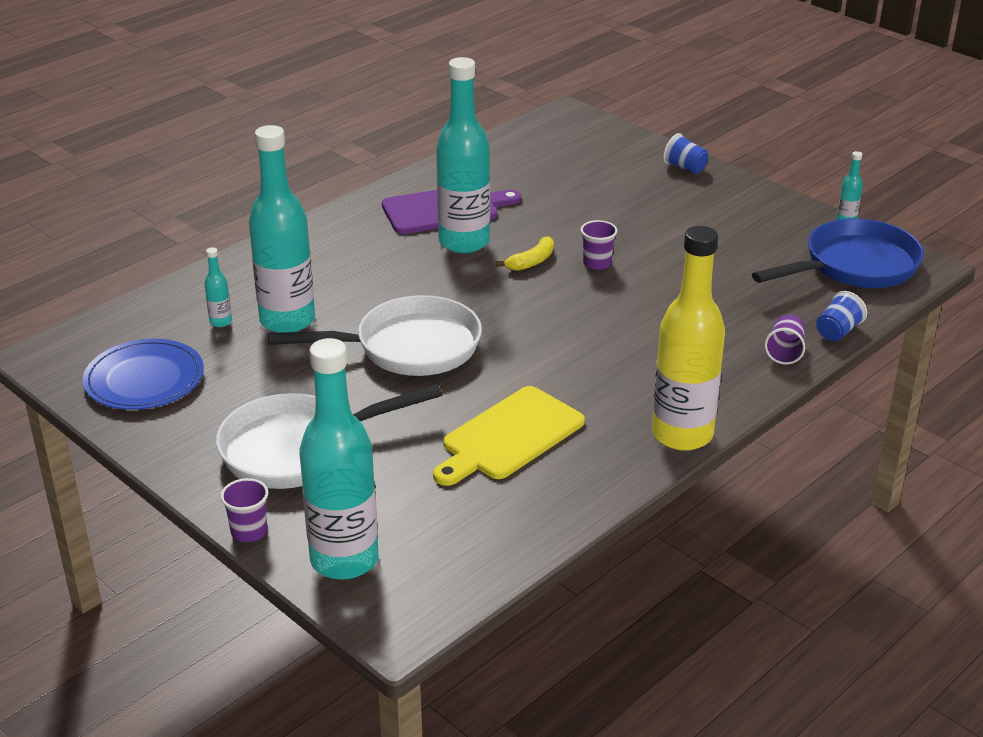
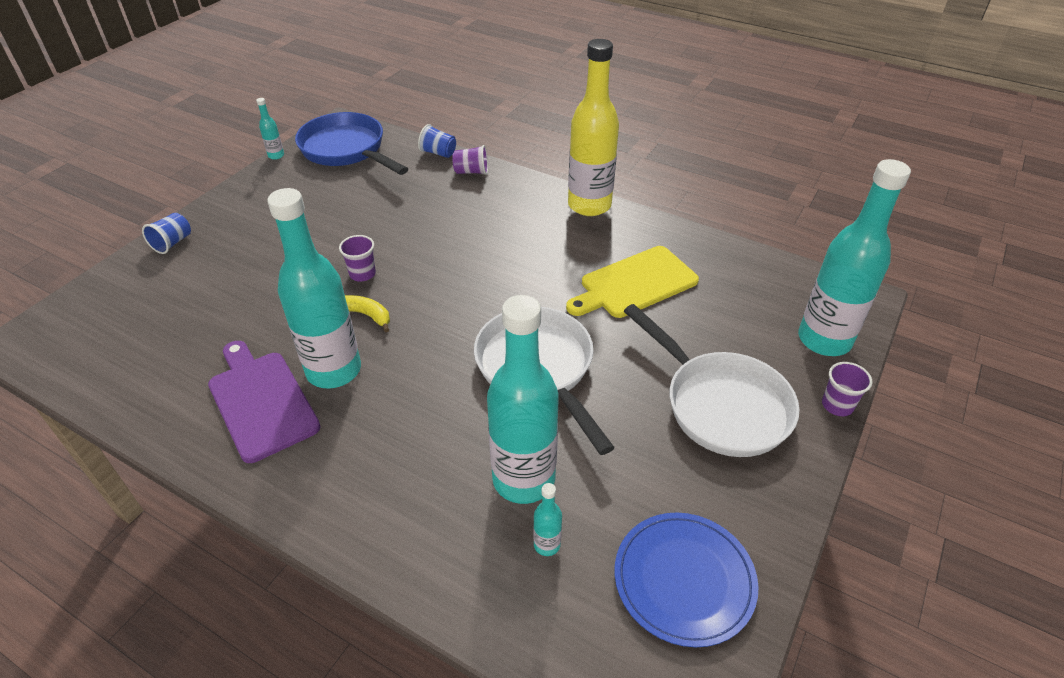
camera: 105 degrees left, 10 degrees up
(508, 436) = (634, 284): yellow cutting board -> yellow cutting board turned 120 degrees clockwise

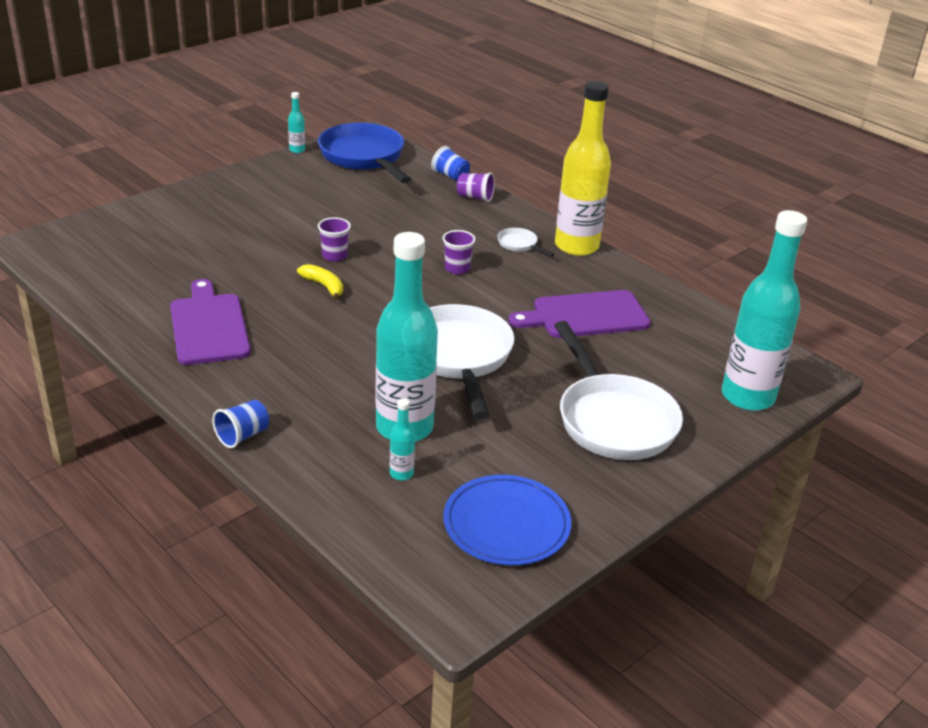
camera: 15 degrees right, 10 degrees down
(172, 243) = (179, 199): blue cup -> blue cup (242, 436)
(334, 370) = (278, 319): turquoise bottle -> none
(536, 216) = (519, 245): none -> white pan
(634, 284) = (585, 315): yellow cutting board -> purple cutting board
(837, 405) = (727, 446): purple cup -> purple cup (457, 268)

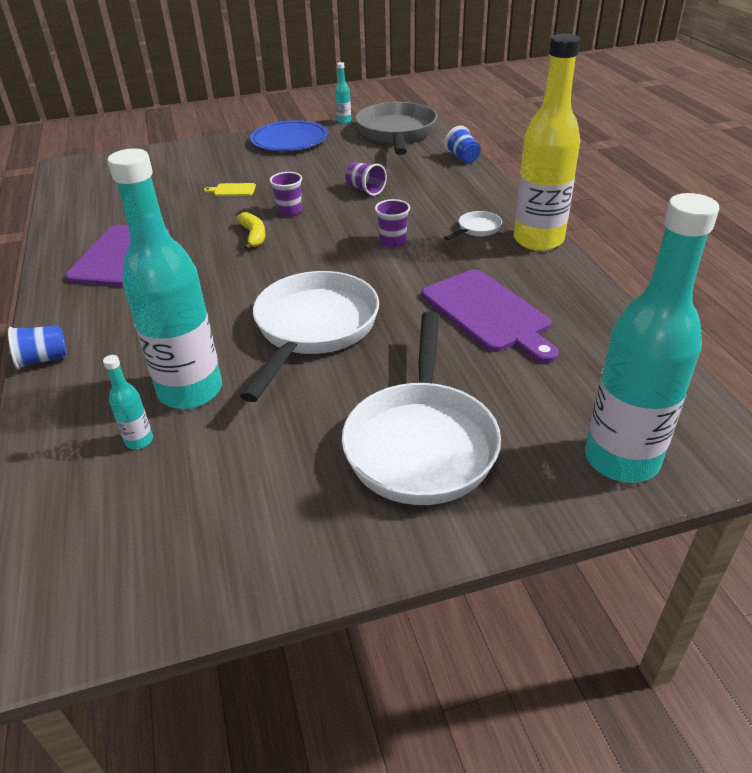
camera: 30 degrees right, 5 degrees up
(254, 243) = (232, 190): none -> yellow cutting board
(364, 157) = (396, 133): blue pan -> grey pan
(475, 197) = (470, 179): purple cup -> purple cup (365, 189)
(506, 524) = (186, 538): blue plate -> blue plate (289, 140)
(519, 245) = (477, 229): white pan -> white pan turned 60 degrees clockwise
(585, 315) = (488, 313): purple cutting board -> purple cutting board turned 135 degrees counterclockwise

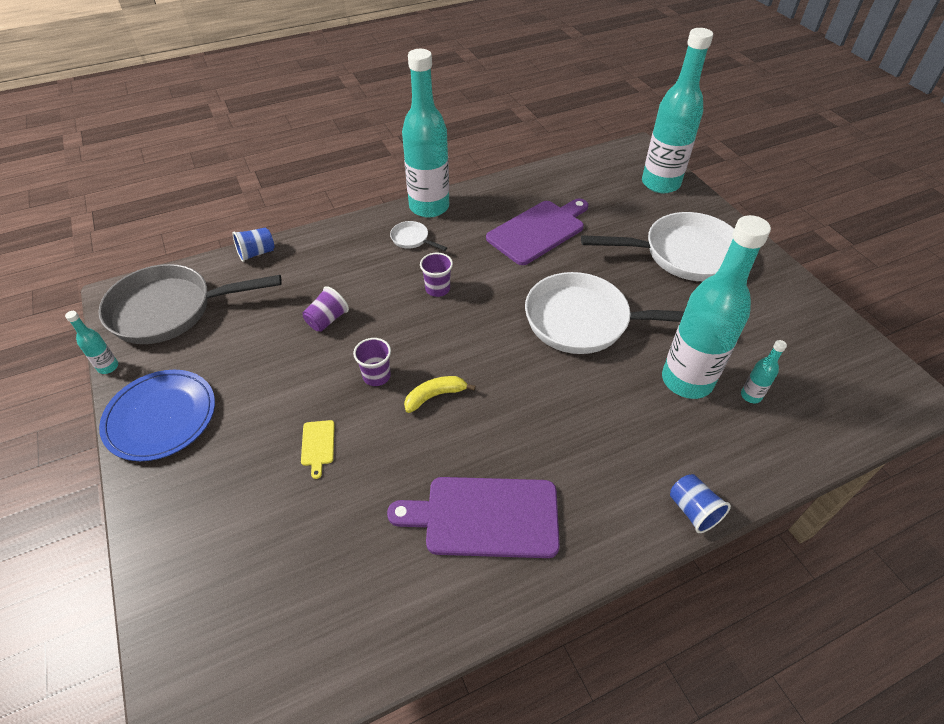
camera: 100 degrees left, 10 degrees up
(538, 240) = (429, 207): yellow bottle -> turquoise bottle

